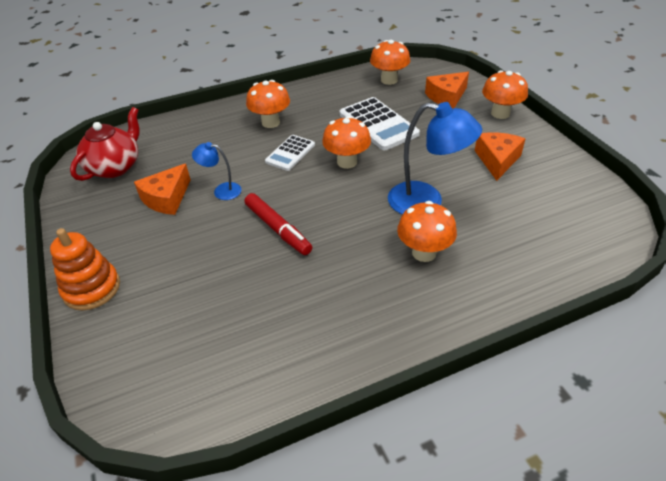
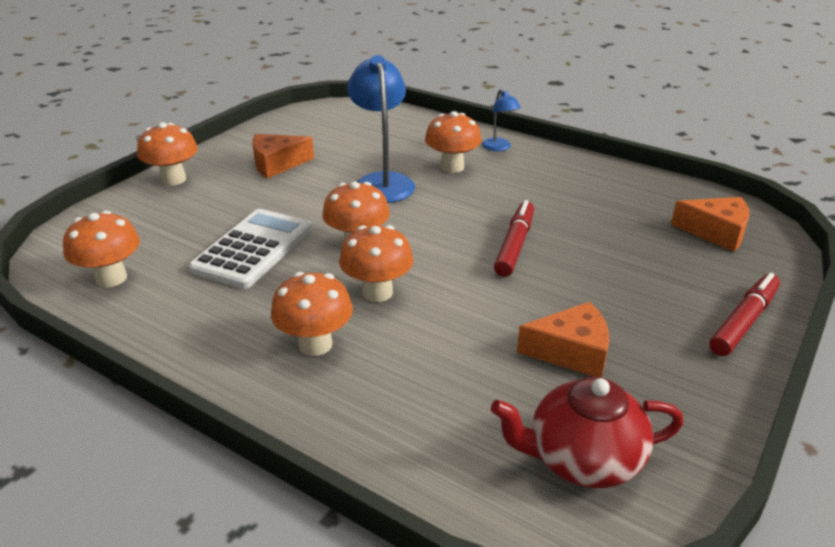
camera: 125 degrees left, 10 degrees down
(91, 288) = (743, 322): orange stacking toy -> red marker
(221, 190) = (505, 312): blue lamp -> blue lamp (499, 148)
(290, 153) = (377, 292): white calculator -> orange mushroom
(447, 97) = (146, 220): orange cheese -> orange cheese (716, 232)

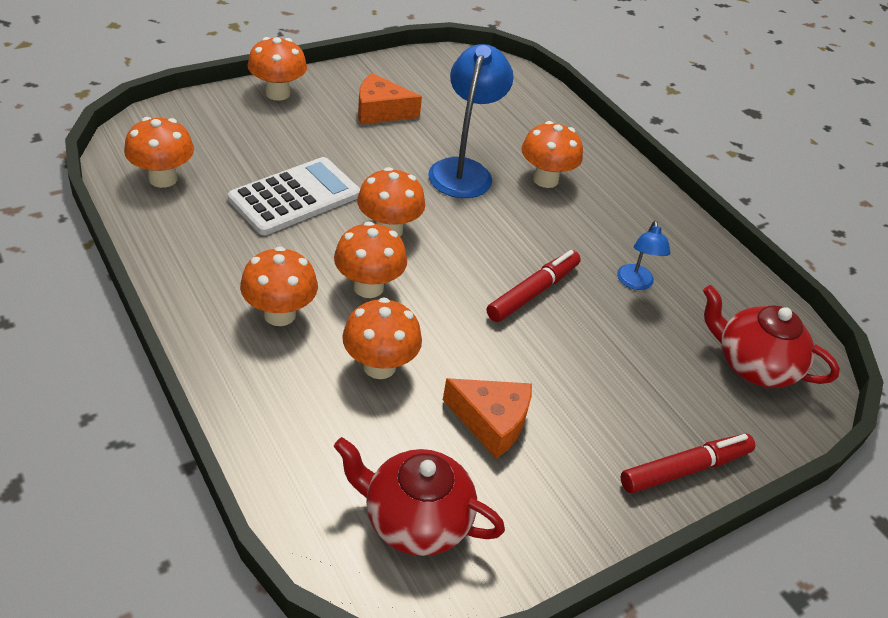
camera: 20 degrees right, 10 degrees up
(440, 349) = (379, 366): none -> orange mushroom
(499, 148) = (613, 175): blue lamp -> blue lamp (635, 283)
(716, 232) = (753, 365): orange cheese -> red teapot

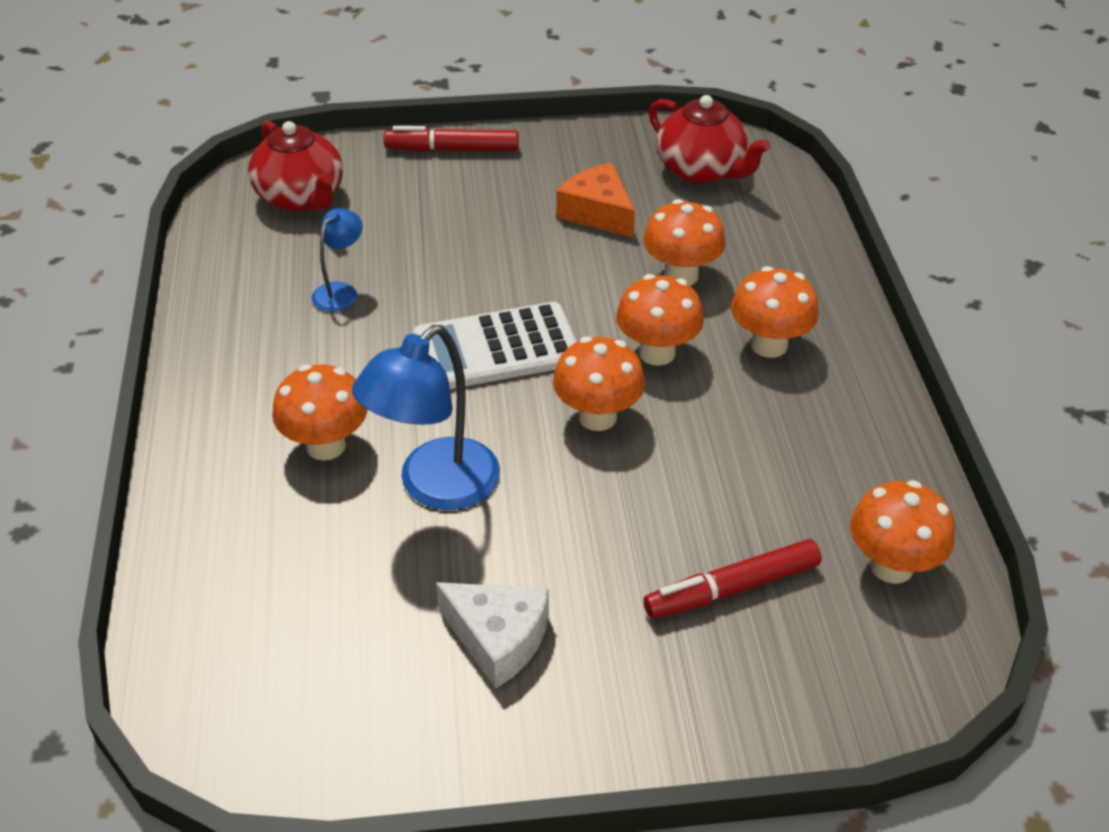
camera: 150 degrees left, 0 degrees up
(277, 93) = (668, 726): orange mushroom -> none
(295, 197) = (705, 493): white calculator -> white calculator (496, 348)
(380, 111) = (498, 639): orange cheese -> white cheese
(532, 292) = (469, 307): red marker -> red marker (732, 589)

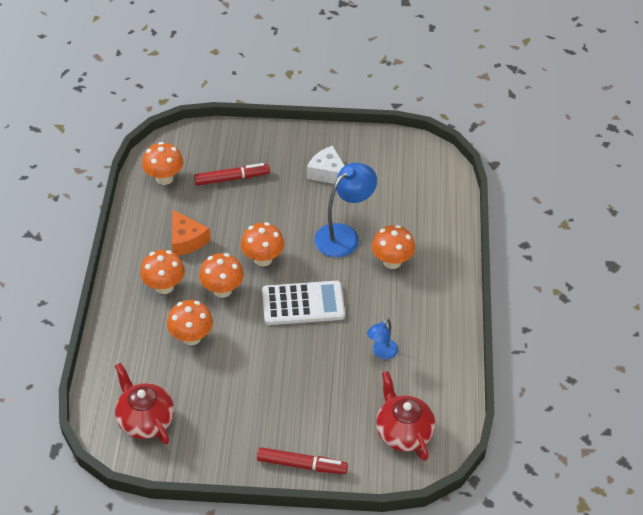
camera: 170 degrees left, 5 degrees up
(597, 213) = (223, 392): orange cheese -> orange cheese (186, 240)

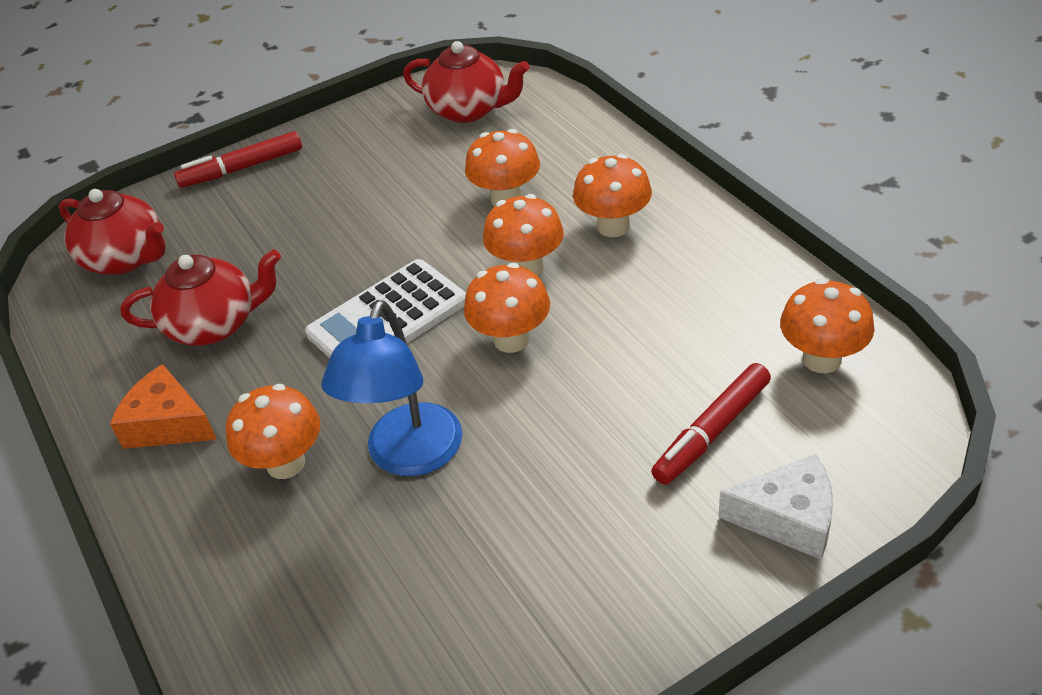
camera: 150 degrees right, 5 degrees down
(186, 240) = (659, 295): orange cheese -> orange cheese (168, 424)
(328, 173) = (547, 561): white cheese -> white cheese (788, 518)
(381, 353) = (214, 325): blue lamp -> red teapot

